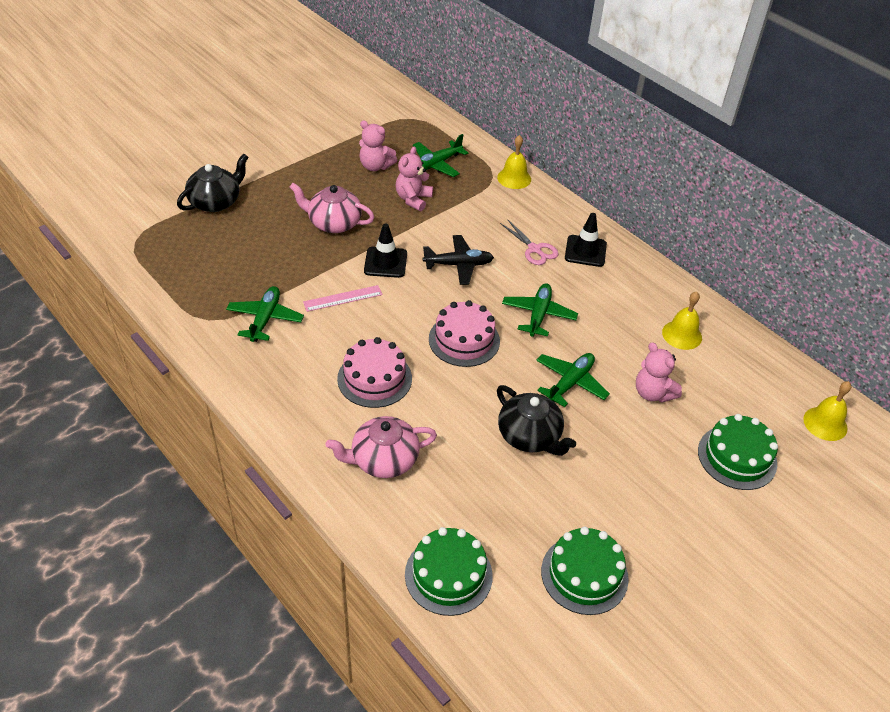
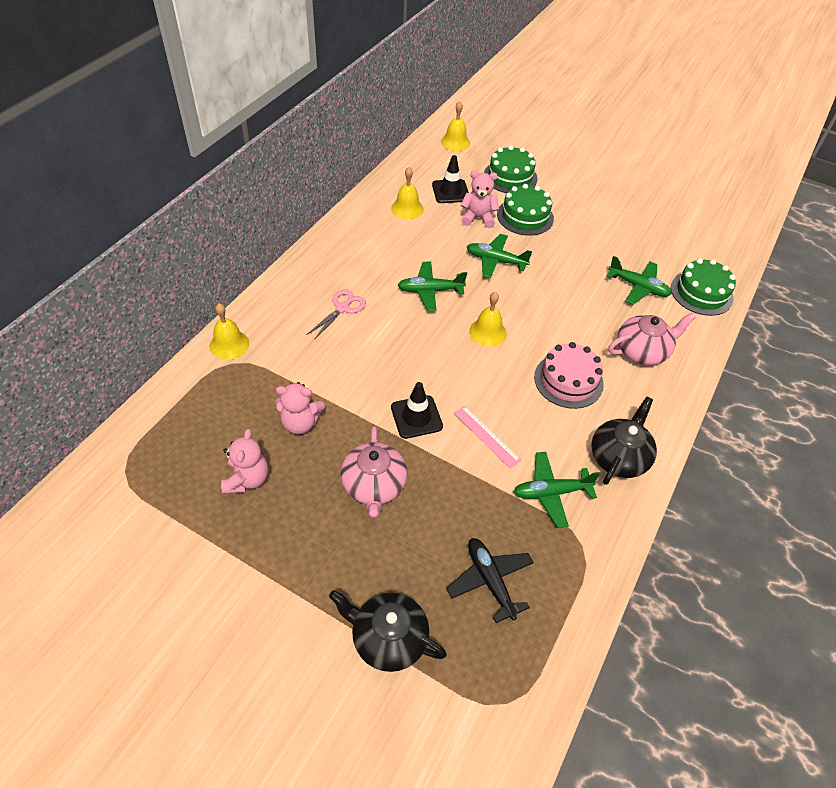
camera: 110 degrees left, 5 degrees up
(383, 460) = (642, 351): pink teapot -> pink teapot turned 75 degrees counterclockwise
(436, 164) = (223, 419): green plane -> green plane (638, 287)
(458, 265) = (391, 358): black plane -> black plane (490, 580)
(464, 340) = (487, 332): pink cake -> yellow bell
(530, 436) = (561, 274): black teapot -> black teapot (619, 457)
(584, 574) = (649, 232): green cake -> green cake (525, 216)
(585, 251) = (329, 274): black traffic cone -> black traffic cone (450, 191)
(653, 393) = (478, 218): pink teddy bear -> pink teddy bear turned 120 degrees counterclockwise

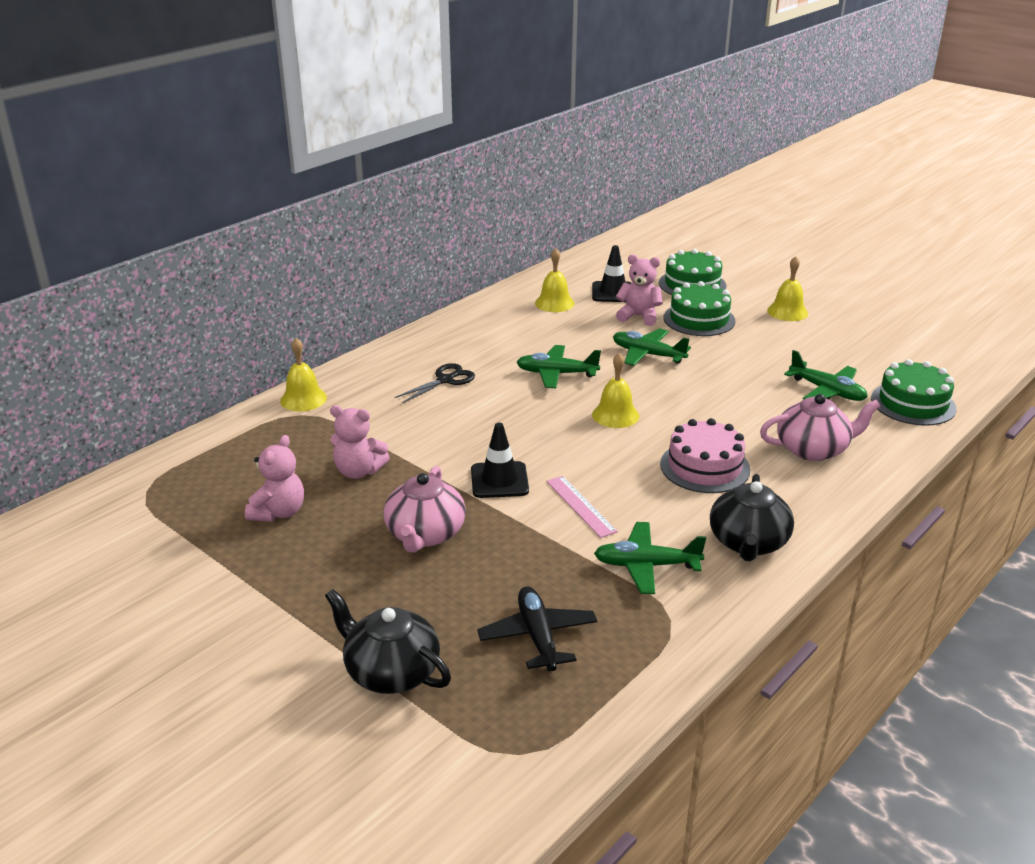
camera: 15 degrees right, 20 degrees down
(342, 308) = (445, 380): pink scissors -> black scissors
(455, 142) = (634, 252): yellow bell -> yellow bell (787, 312)
(619, 457) = (748, 543): black teapot -> black teapot turned 150 degrees clockwise

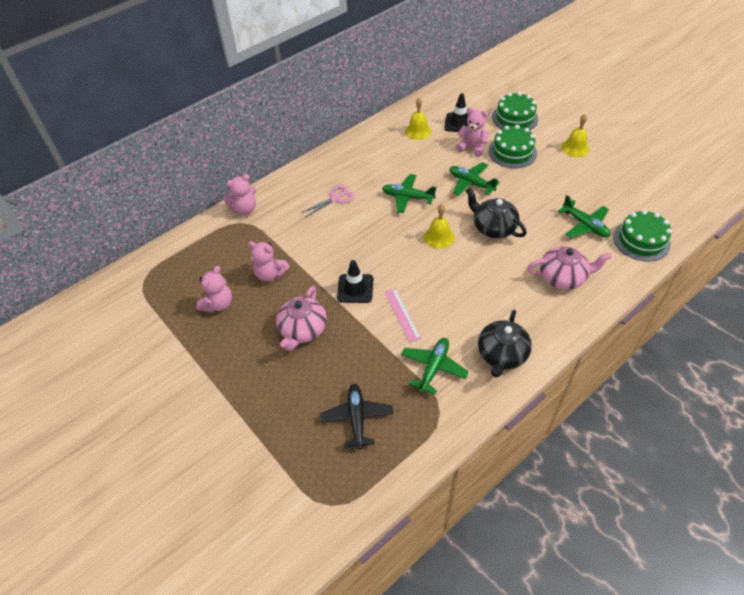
camera: 10 degrees right, 20 degrees up
(303, 399) = (245, 209): yellow bell -> pink teddy bear
(391, 671) = (267, 436): black teapot -> black teapot (493, 227)
(445, 380) = (335, 198): black scissors -> pink scissors
(646, 565) = (433, 368): green plane -> green plane turned 105 degrees clockwise
(705, 467) = (488, 287): pink cake -> none

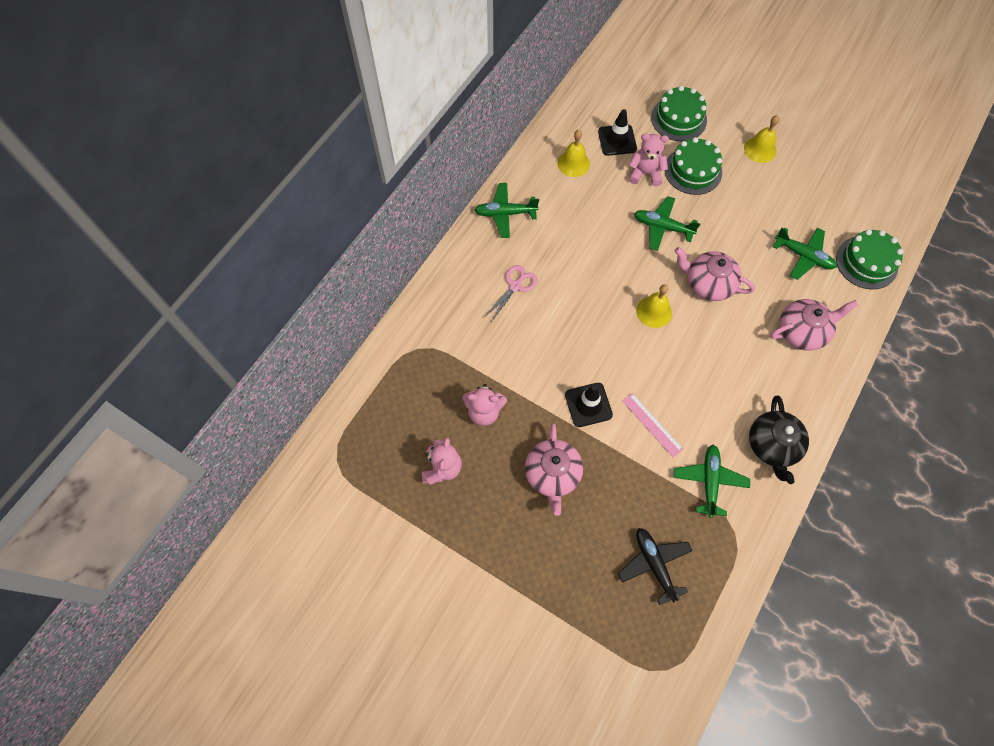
camera: 20 degrees left, 15 degrees up
(245, 209) = (413, 328): pink teddy bear -> none
(407, 197) = (598, 264): green plane -> green plane (505, 213)
(493, 227) = (708, 283): black teapot -> pink teapot

